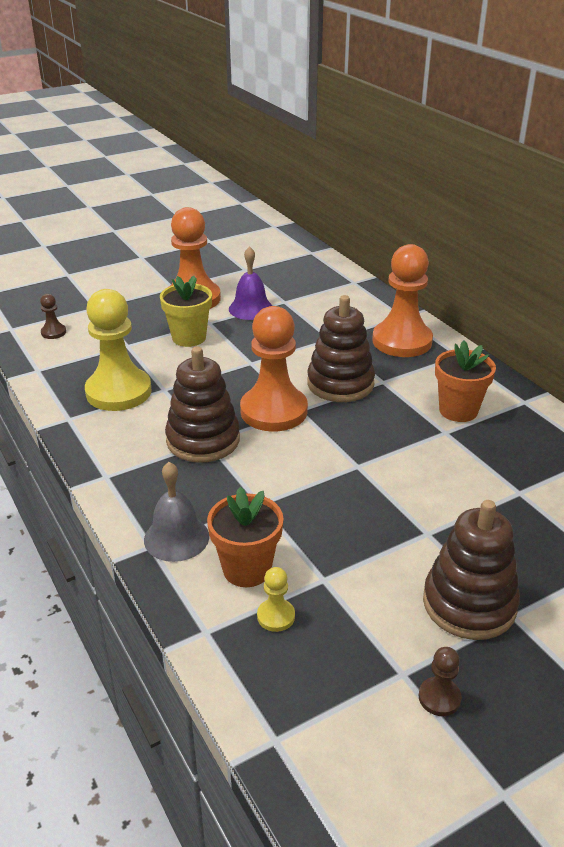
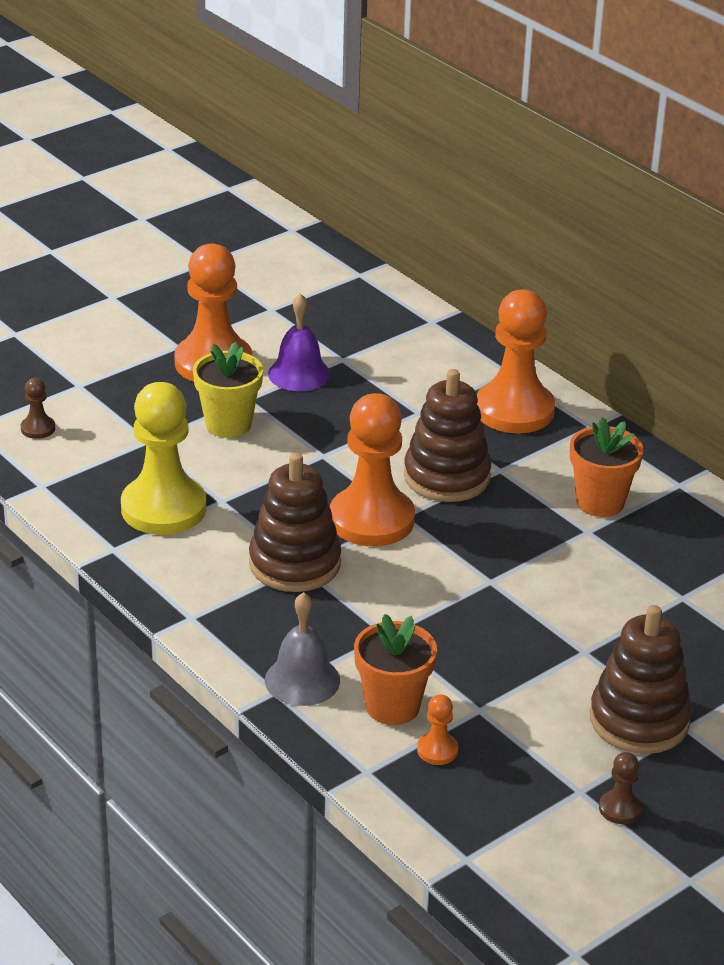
camera: 10 degrees left, 0 degrees up
(276, 616) = (437, 750): yellow pawn -> orange pawn

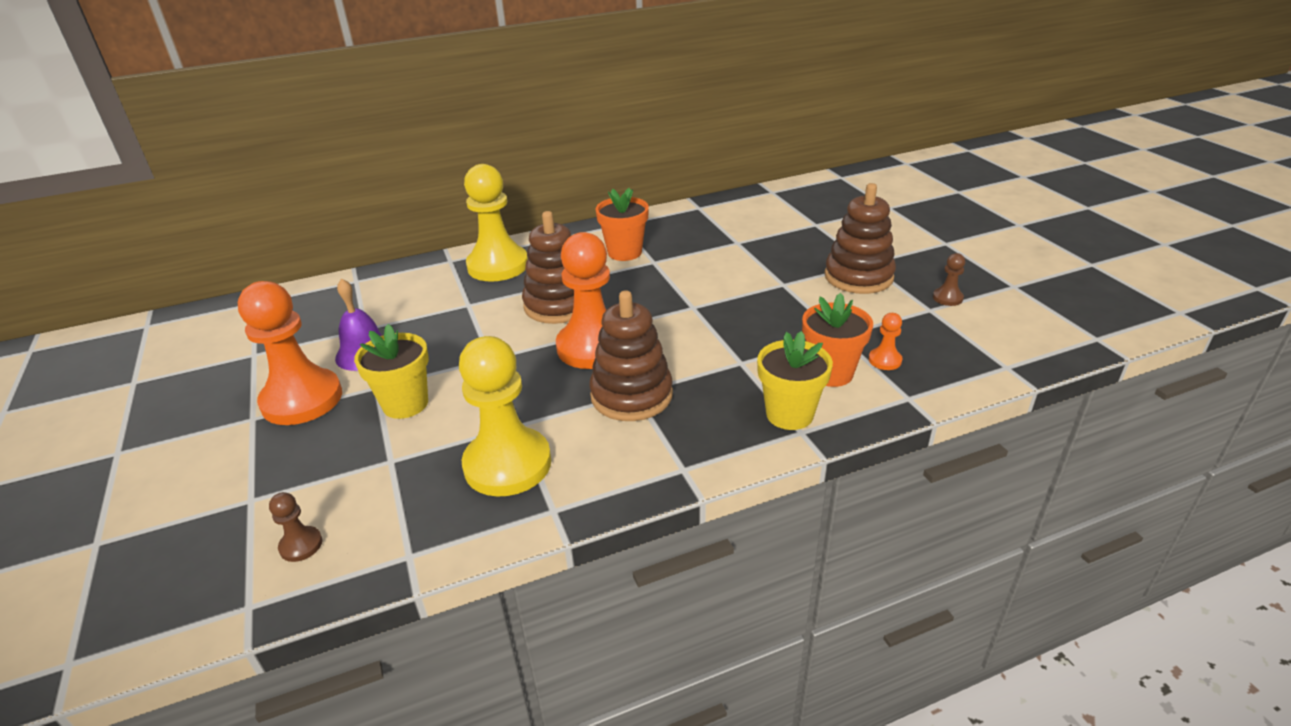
camera: 70 degrees left, 0 degrees up
(302, 680) = (789, 414): grey bell -> yellow flower pot
(514, 410) = (498, 266): orange pawn -> yellow pawn

